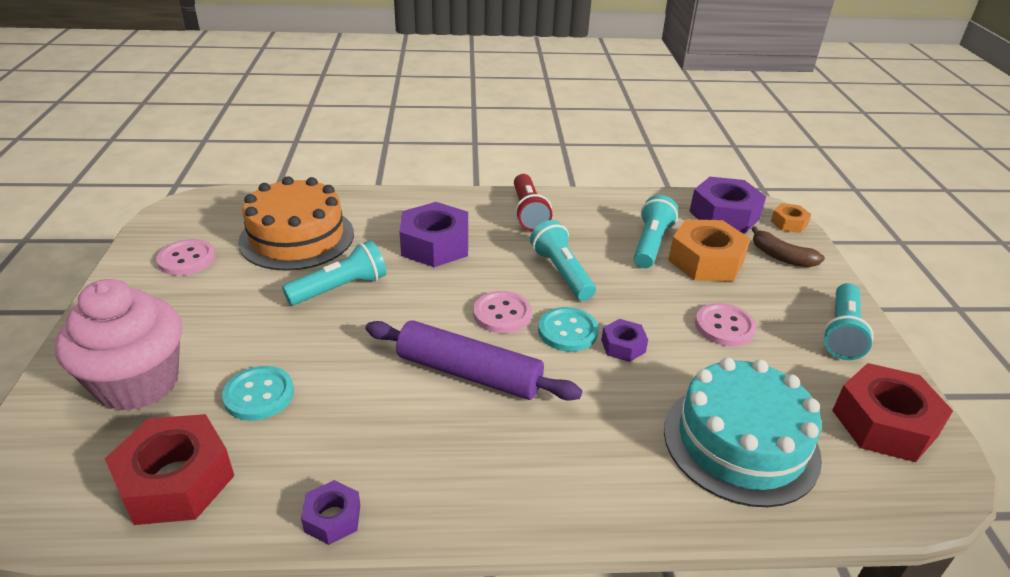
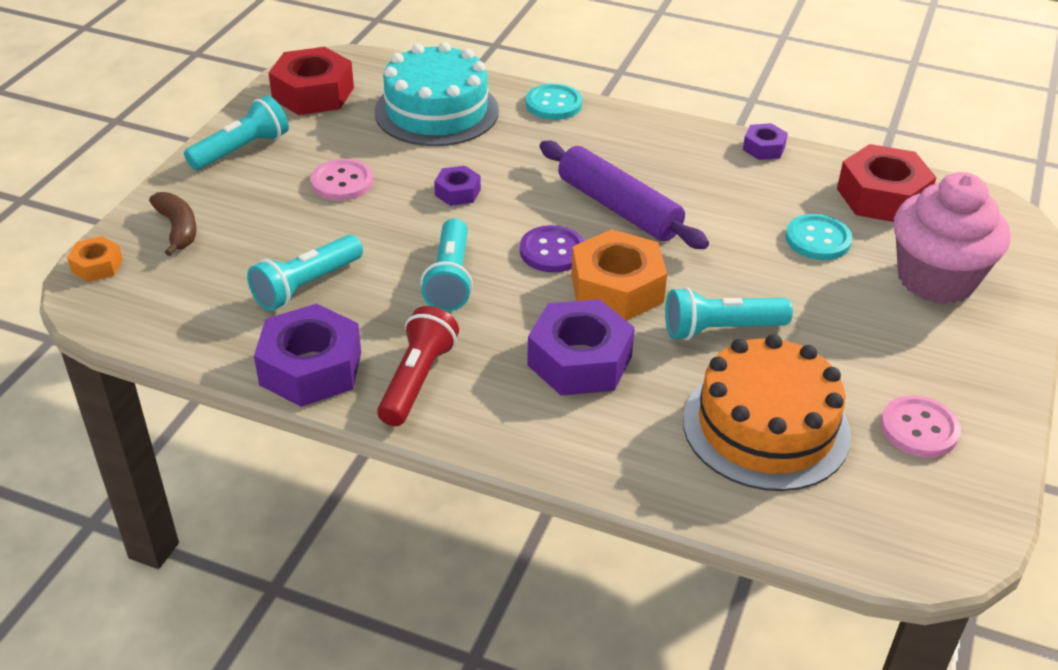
camera: 155 degrees left, 5 degrees up
(502, 314) = (552, 251): pink button -> purple button
(567, 331) = (498, 218): turquoise button -> turquoise button (553, 104)
(705, 261) = (270, 248): orange nut -> orange nut (617, 288)
(724, 215) = (158, 300): purple nut -> purple nut (310, 368)

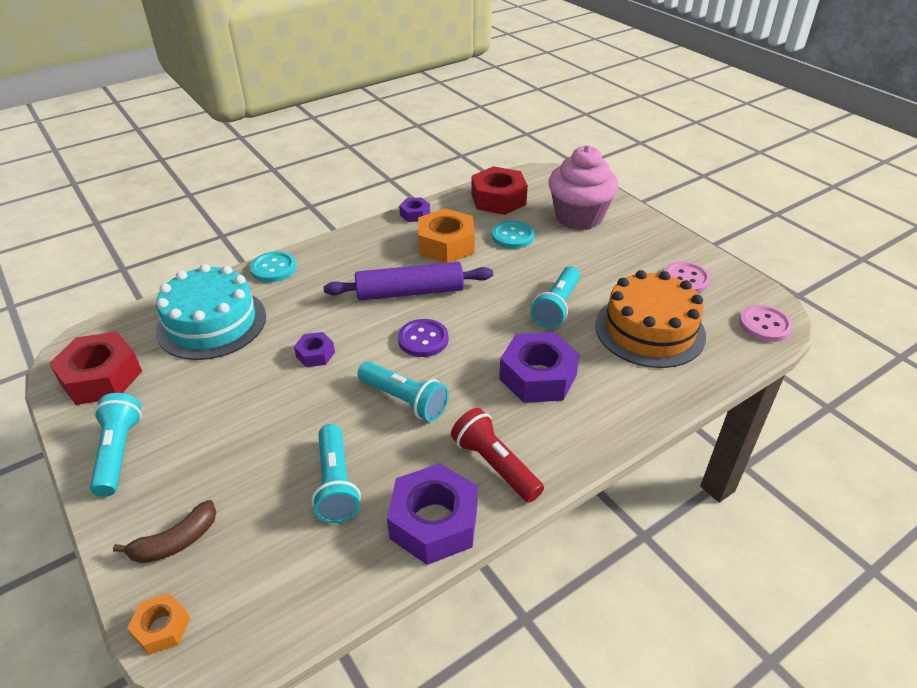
camera: 55 degrees left, 0 degrees up
(178, 229) = (176, 541): brown banana -> brown banana turned 135 degrees clockwise
(342, 182) = (234, 409): pink button -> pink button (765, 325)
(617, 288) = (485, 329): orange nut -> orange nut (446, 245)

